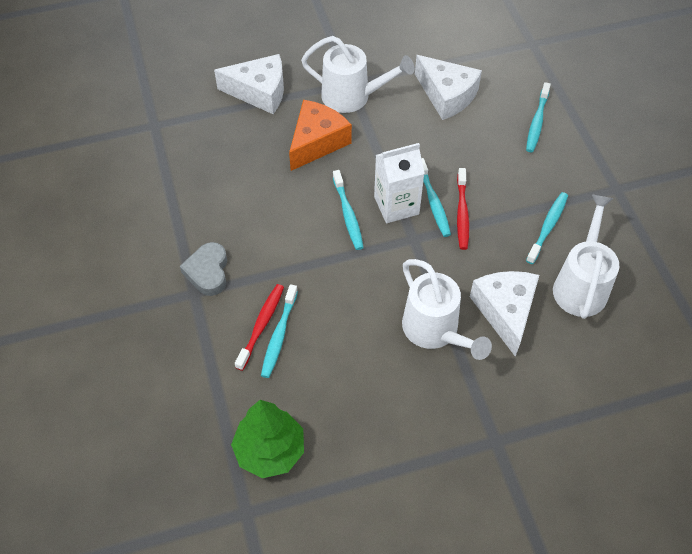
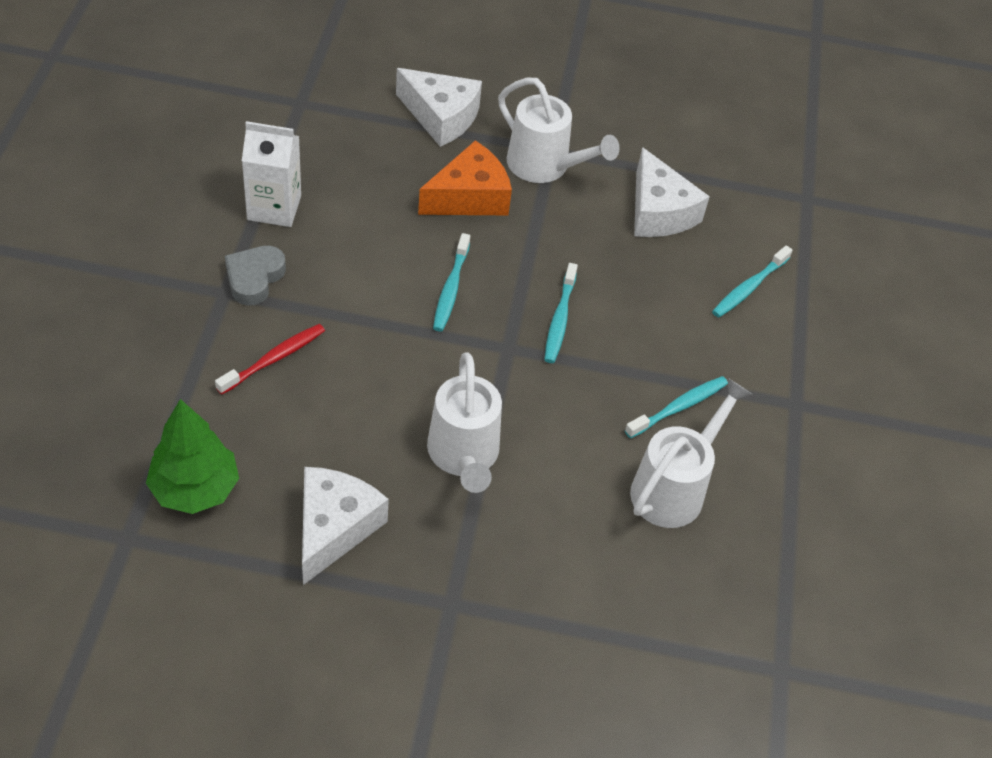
camera: 20 degrees right, 5 degrees down
(279, 336) = (286, 378): turquoise toothbrush -> none
(396, 205) = (513, 304): white carton -> white carton (274, 208)
(462, 213) = (585, 346): red toothbrush -> none
(505, 311) = (561, 474): white cheese -> white cheese (334, 528)

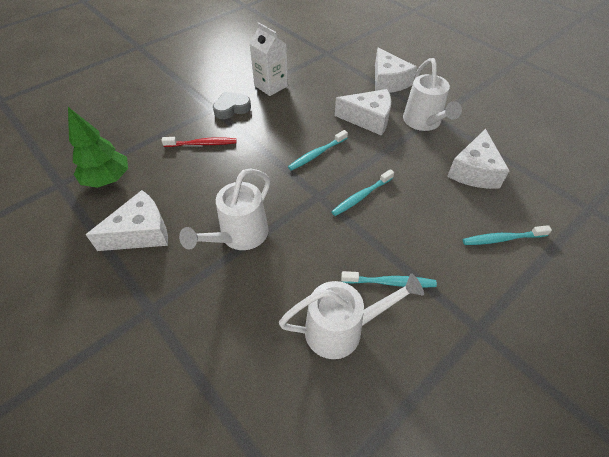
camera: 45 degrees right, 0 degrees up
(469, 197) = (368, 119): orange cheese -> white cheese

